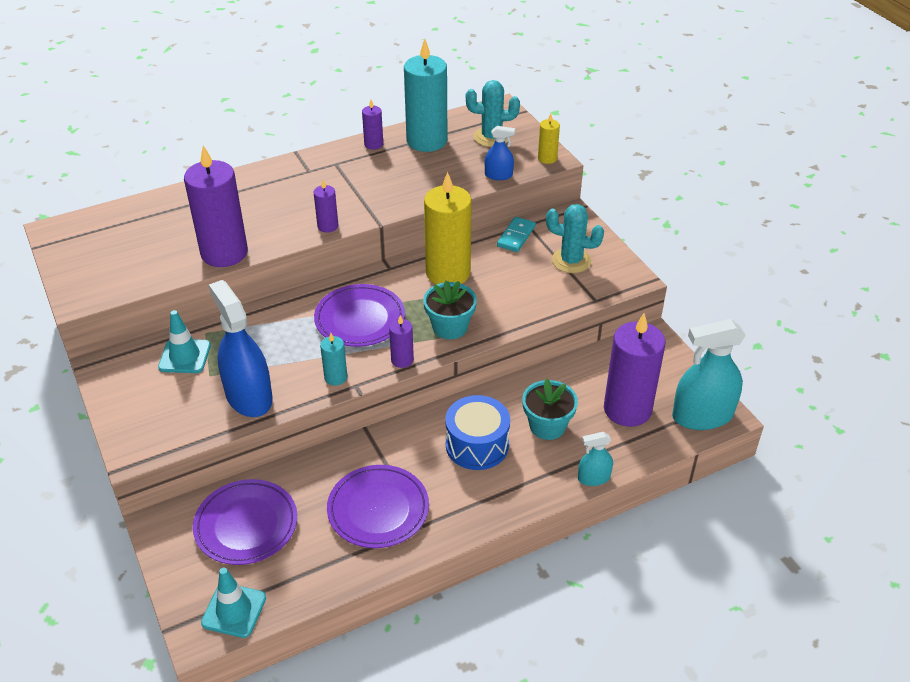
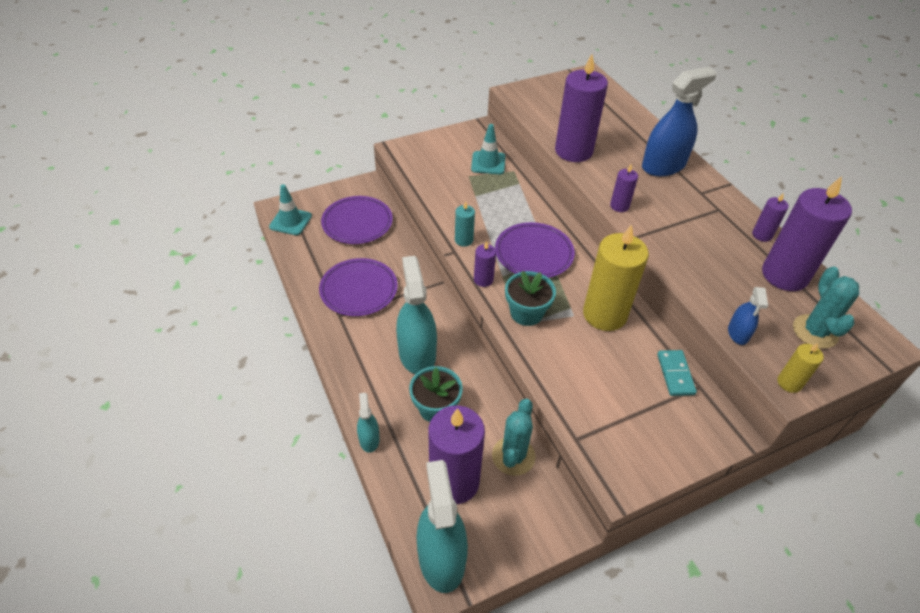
camera: 90 degrees right, 5 degrees up
(249, 397) = (445, 195): blue spray bottle -> blue spray bottle (663, 166)
(426, 141) = (784, 275): turquoise candle -> purple candle
(477, 445) = (417, 353): blue drum -> turquoise spray bottle
(516, 236) = (675, 374): turquoise domino -> turquoise domino turned 60 degrees clockwise
(571, 261) = (642, 423): turquoise cactus -> turquoise cactus (513, 456)

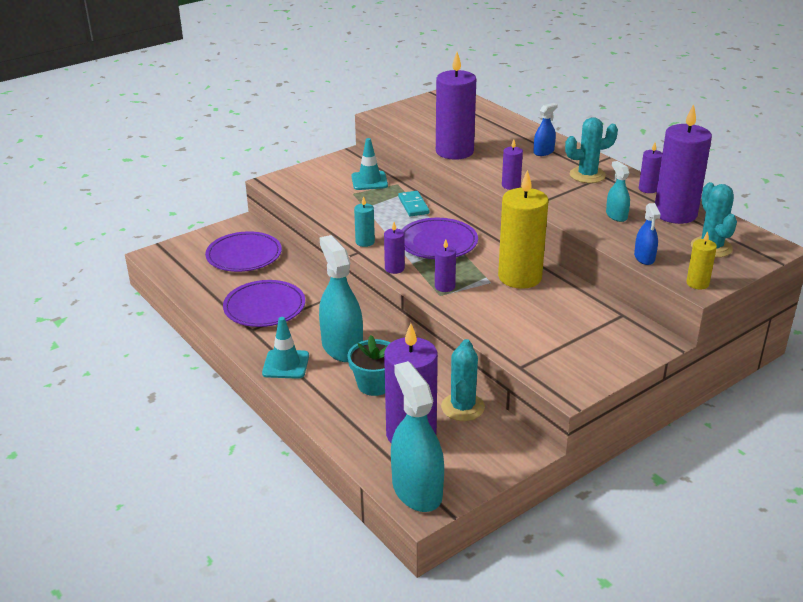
camera: 10 degrees left, 15 degrees down
(290, 221) = (172, 264): turquoise traffic cone -> turquoise traffic cone (286, 364)
(369, 439) = (316, 417): turquoise spray bottle -> turquoise spray bottle (616, 215)
(526, 313) = (445, 286): turquoise flower pot -> purple candle
(663, 166) = (543, 152): blue spray bottle -> blue spray bottle, size x0.50
(675, 374) = (598, 309): turquoise domino -> turquoise domino (413, 205)
(701, 205) = (587, 175): none -> turquoise cactus

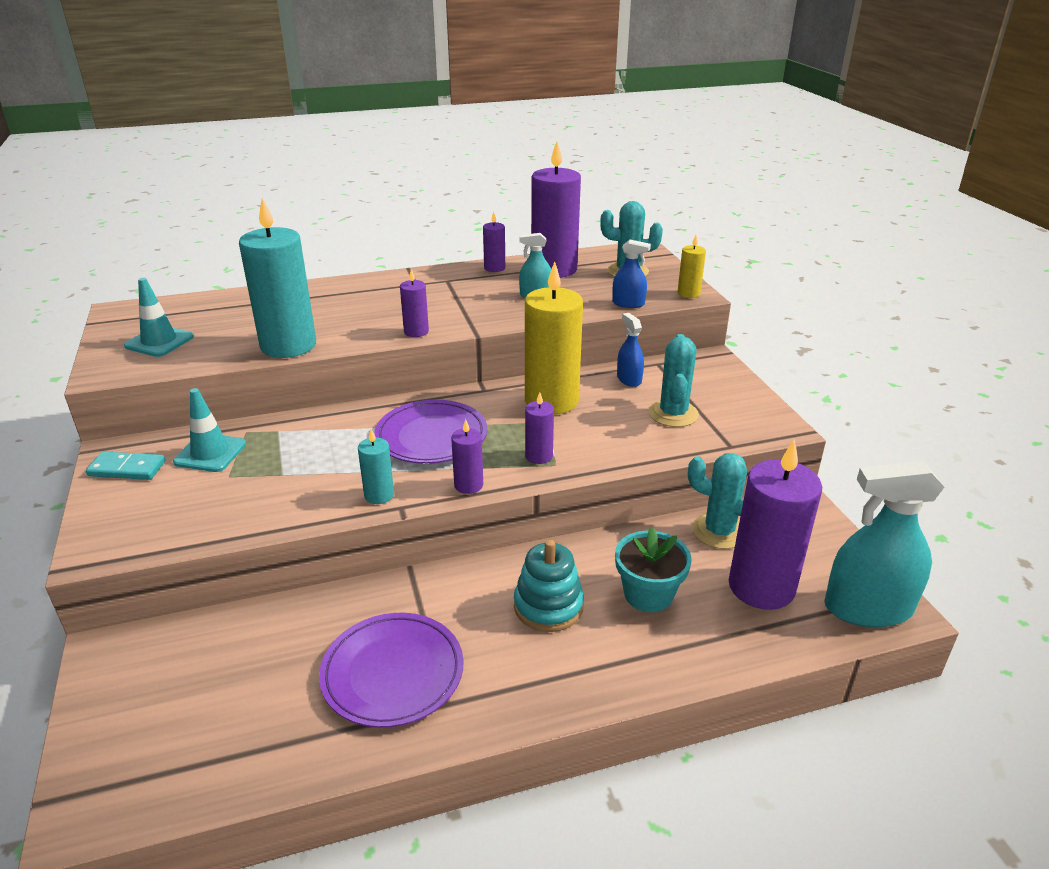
camera: 70 degrees left, 0 degrees up
(244, 255) = (212, 669): purple plate -> none
(286, 364) = (563, 679): turquoise traffic cone -> turquoise traffic cone (159, 341)
(342, 347) = (548, 606): turquoise spray bottle -> turquoise stacking toy
(413, 205) = (320, 432): turquoise domino -> turquoise domino (127, 469)
(454, 151) = (288, 345): purple candle -> turquoise candle
(543, 152) = (356, 295): blue spray bottle -> blue spray bottle (629, 379)
(587, 175) = (436, 287): turquoise cactus -> turquoise cactus (673, 414)

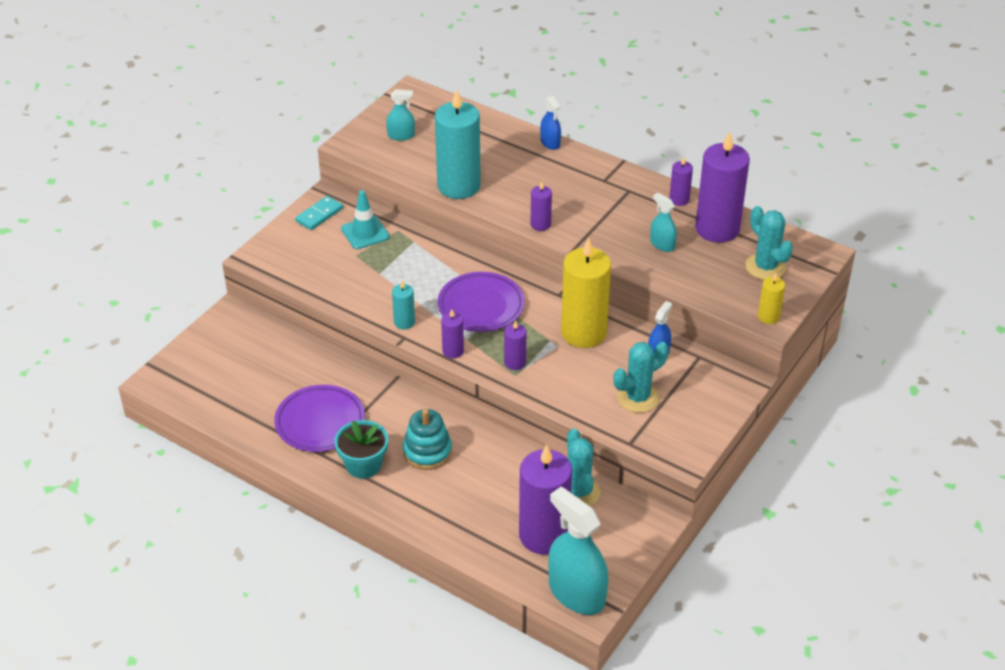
camera: 50 degrees right, 10 degrees up
(127, 469) = (319, 215): turquoise domino -> turquoise domino turned 75 degrees clockwise
(159, 341) = (401, 135): turquoise traffic cone -> turquoise spray bottle
(628, 303) = (709, 295): blue spray bottle -> blue spray bottle (550, 142)
(648, 594) = (482, 488): turquoise flower pot -> turquoise flower pot (363, 465)

